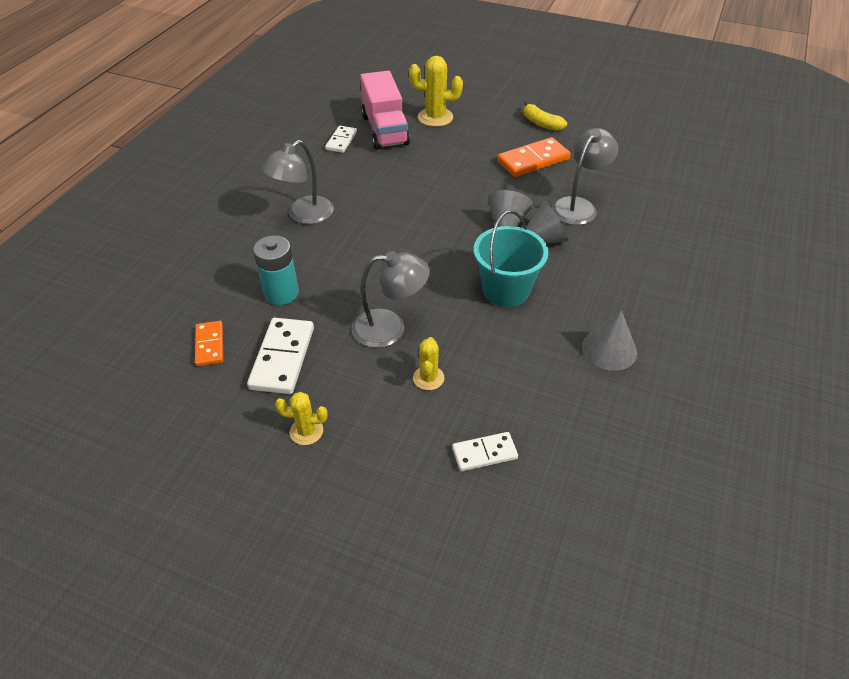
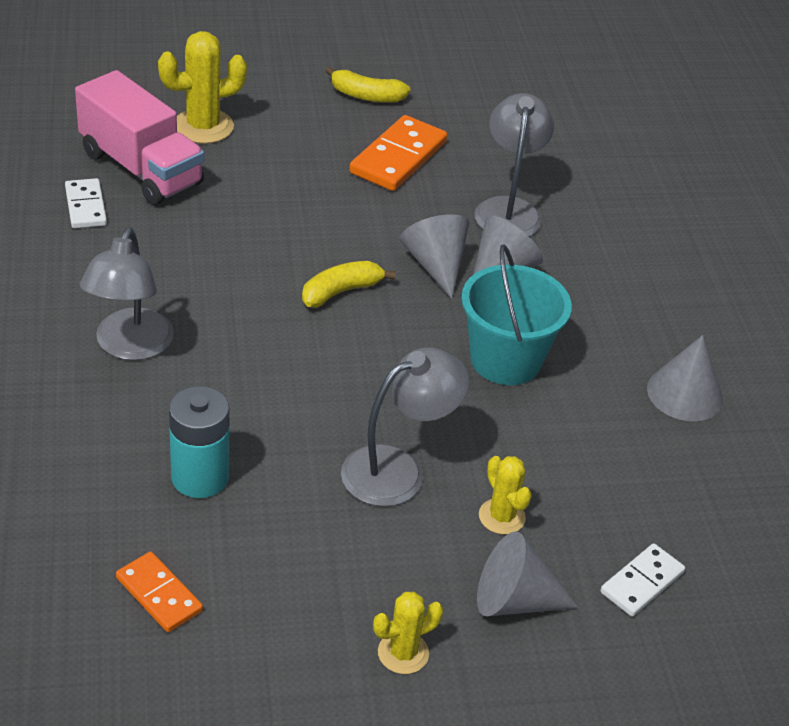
camera: 35 degrees left, 5 degrees down
(282, 358) = (284, 569): white domino -> none
(395, 429) = (514, 600): none -> grey cone
(439, 222) = (341, 291): none -> yellow banana

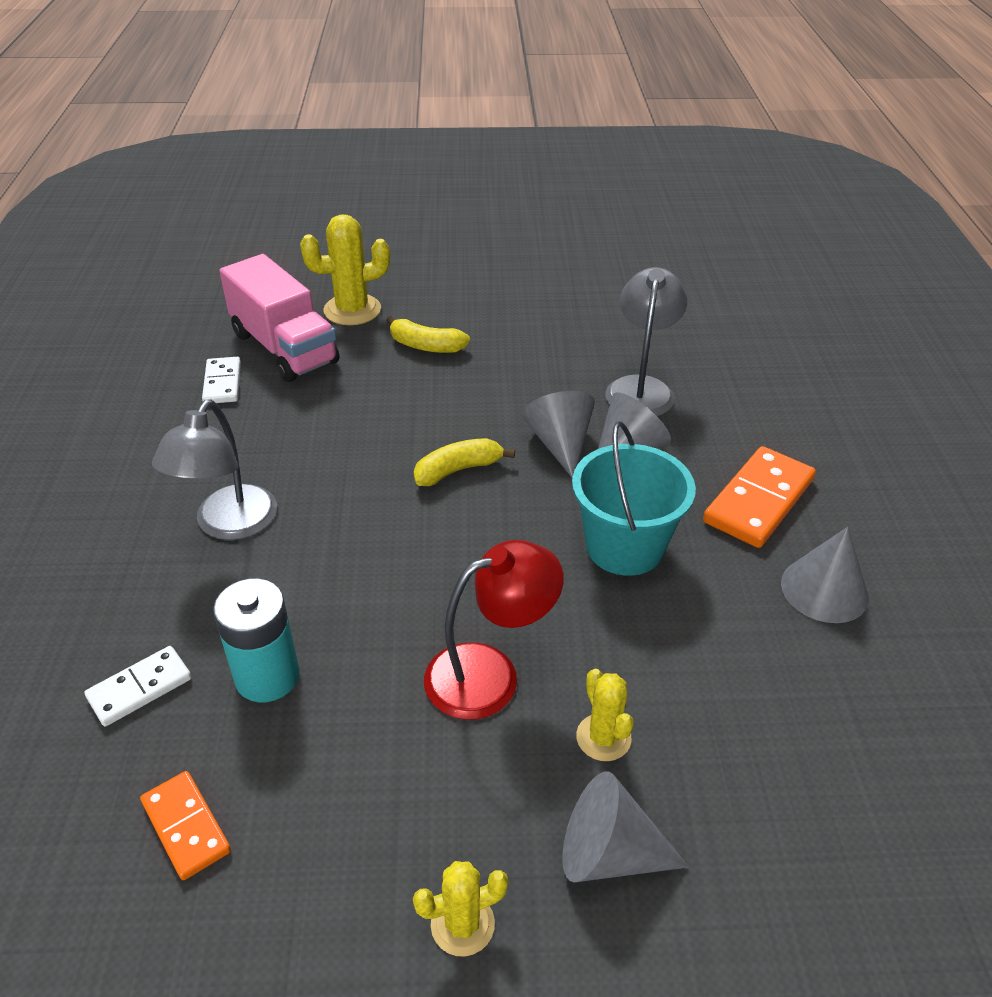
camera: 10 degrees right, 0 degrees up
(366, 96) = (512, 282): yellow banana -> yellow banana (426, 346)
(398, 157) = (535, 338): orange domino -> orange domino (758, 500)
(398, 469) = (490, 673): grey lamp -> red lamp
(641, 582) = (769, 834): white domino -> white domino (140, 688)

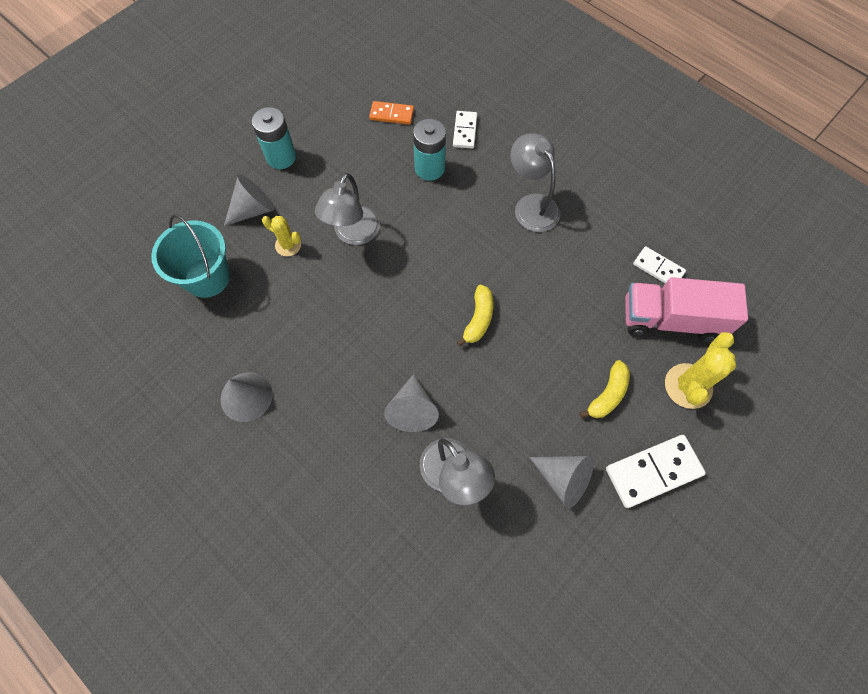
camera: 135 degrees right, 25 degrees up
(426, 346) = (607, 395): yellow banana -> yellow banana turned 150 degrees clockwise
(462, 924) = (281, 157): yellow cactus -> turquoise battery
(464, 293) = (653, 471): none -> white domino
(490, 673) = (353, 234): red lamp -> grey lamp
(560, 444) = (450, 383): grey cone -> grey cone (563, 479)
(624, 547) = (357, 341): turquoise bucket -> turquoise bucket (207, 277)
(758, 500) = (316, 433): orange domino -> none

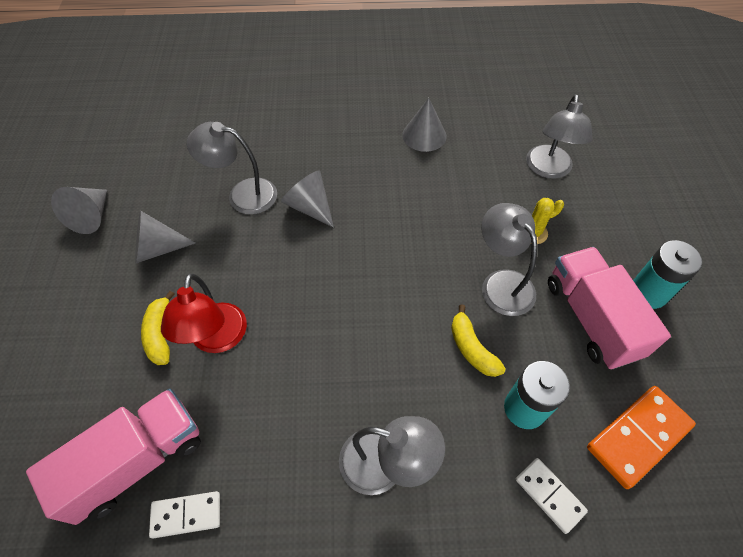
camera: 135 degrees right, 10 degrees down
(207, 277) = (548, 169): turquoise bucket -> grey lamp
(253, 209) = (595, 234): grey cone -> grey cone (91, 216)
(332, 173) = (591, 318): none -> pink truck
(391, 114) = (638, 436): orange domino -> orange domino, size x1.65
(478, 319) = (325, 304): yellow banana -> yellow banana (472, 348)
(571, 357) = (217, 339): none -> red lamp
(653, 471) = (83, 306): white domino -> none
(688, 386) = (84, 403): yellow cactus -> none

